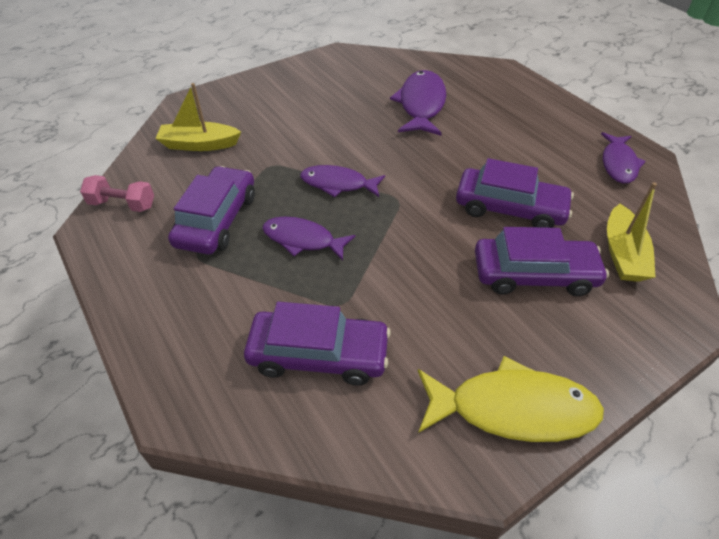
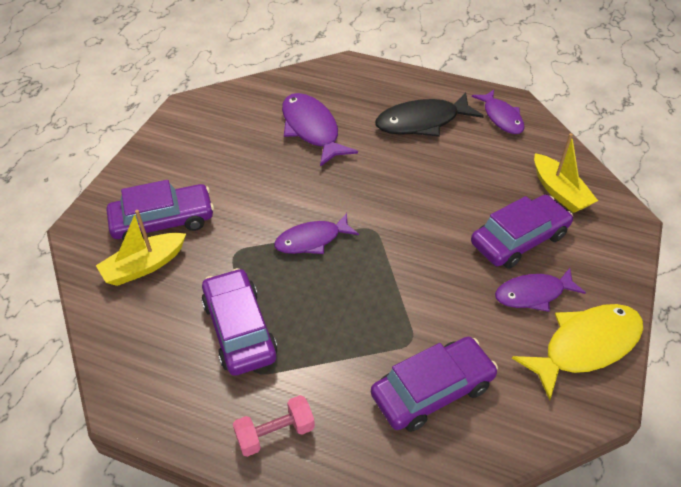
camera: 35 degrees left, 0 degrees up
(123, 204) = (131, 365): pink dumbbell -> pink dumbbell (275, 433)
(303, 240) = (331, 306): purple fish -> purple fish (533, 294)
(509, 208) = (460, 193): purple car -> purple car (163, 221)
(530, 137) = (422, 122): none -> black fish

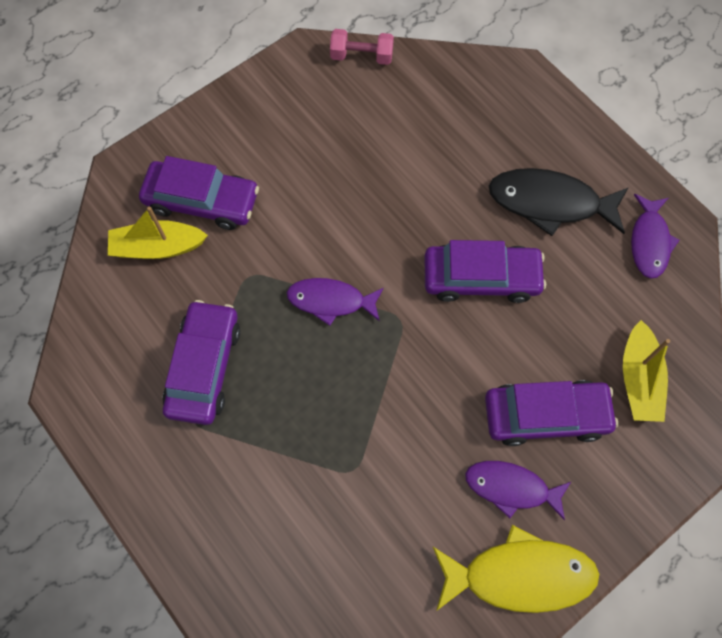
camera: 30 degrees right, 20 degrees up
(275, 433) = (175, 492): pink dumbbell -> pink dumbbell (361, 56)
(312, 129) = (419, 153): purple fish -> none
(432, 390) = (337, 533): purple car -> purple car (481, 278)

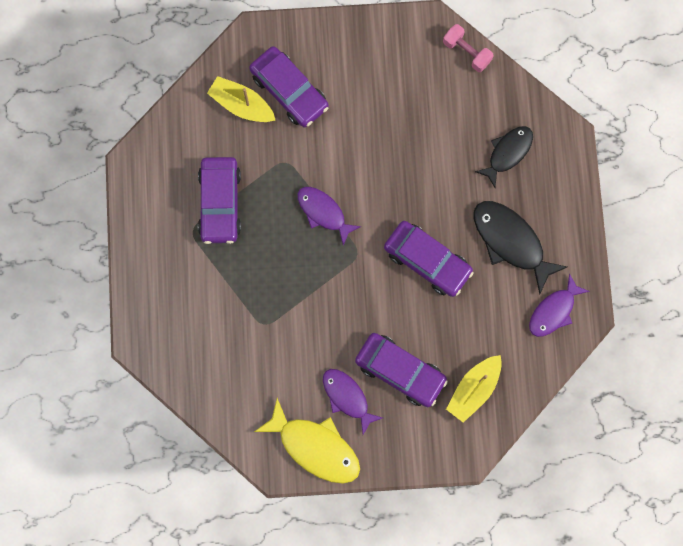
camera: 35 degrees right, 10 degrees up
(204, 367) = (220, 203): purple car -> purple car turned 135 degrees clockwise
(477, 122) = (507, 153): none -> black fish

